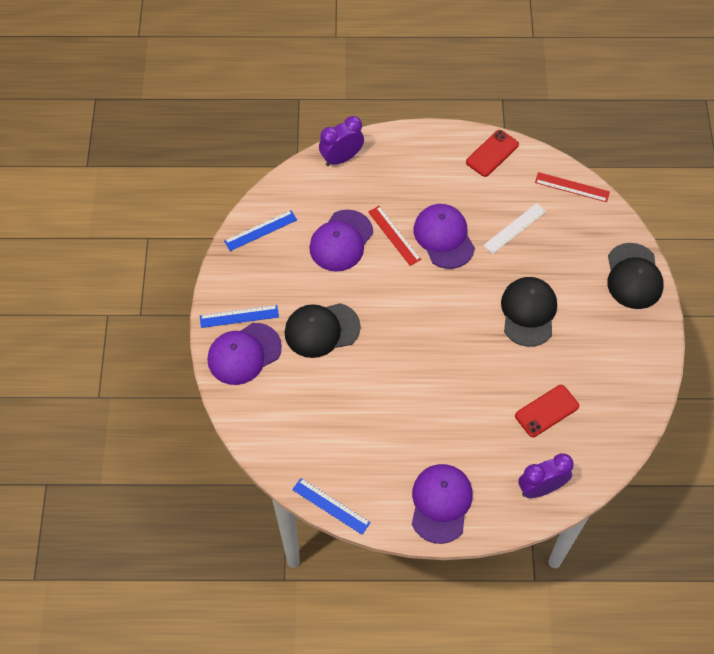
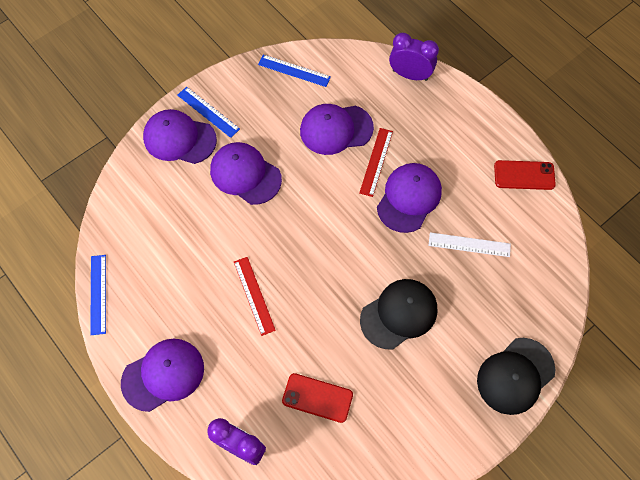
camera: 50 degrees right, 5 degrees up
(321, 330) = (245, 174): black cap -> purple cap
(572, 187) = (555, 260): red ruler -> red ruler (254, 295)

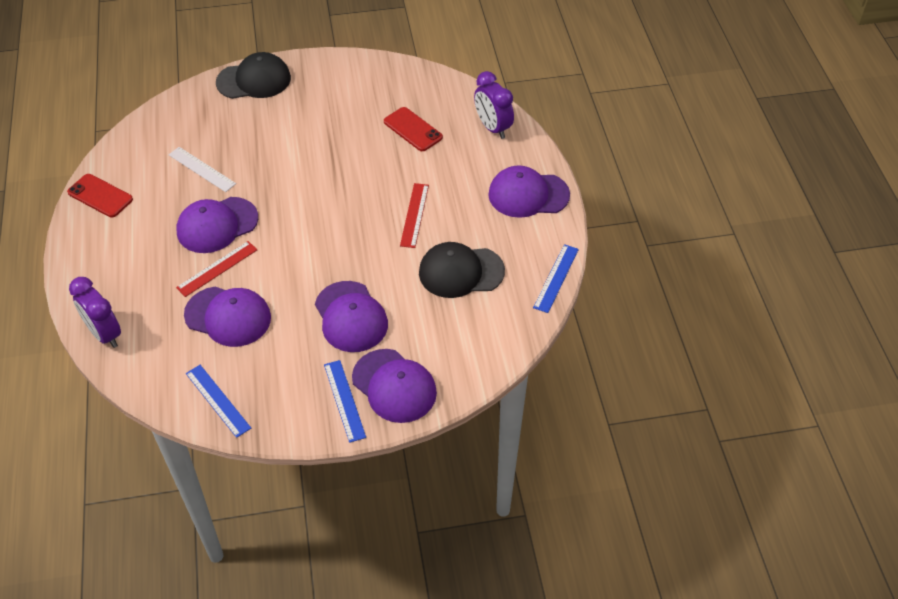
camera: 150 degrees left, 15 degrees down
(399, 314) = (304, 150): black cap -> black cap (461, 272)

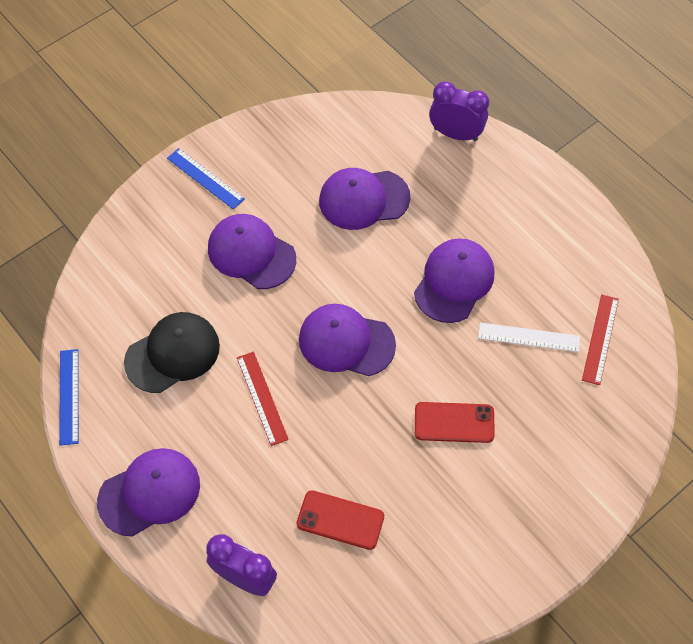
camera: 150 degrees right, 10 degrees up
(100, 196) = (597, 254): red phone -> red phone (454, 422)
(217, 268) = (413, 238): red ruler -> red ruler (600, 339)
(218, 400) = (312, 129): blue ruler -> none
(254, 80) = (585, 494): black cap -> none
(394, 386) = (169, 210): purple cap -> purple cap (346, 342)

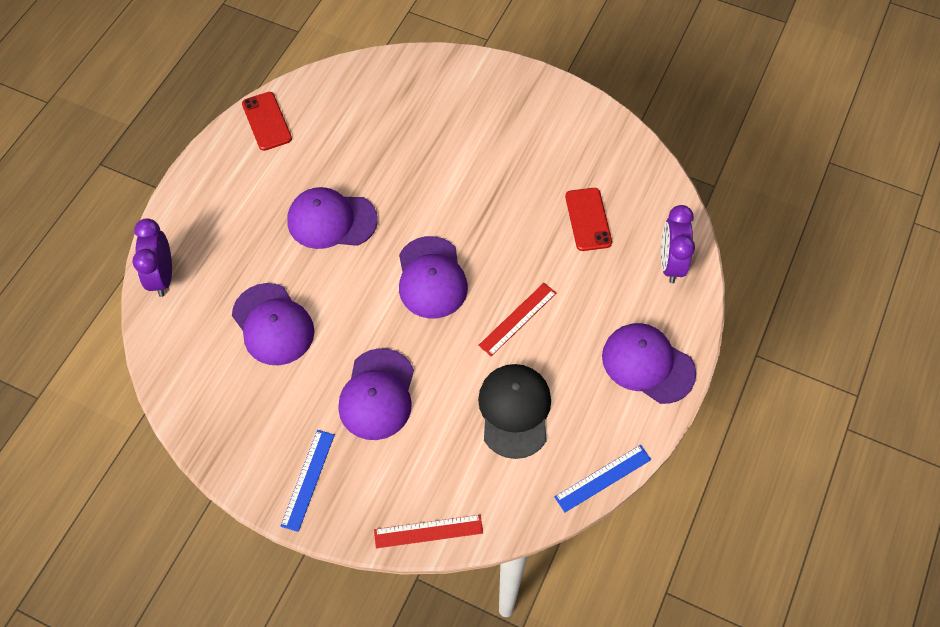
camera: 115 degrees left, 0 degrees up
(172, 354) = (514, 411): black cap -> black cap turned 60 degrees clockwise
(454, 422) = (464, 175): red phone -> red phone (267, 121)
(528, 337) = (361, 151): white ruler -> none
(600, 339) = (339, 105): red ruler -> red ruler (428, 531)

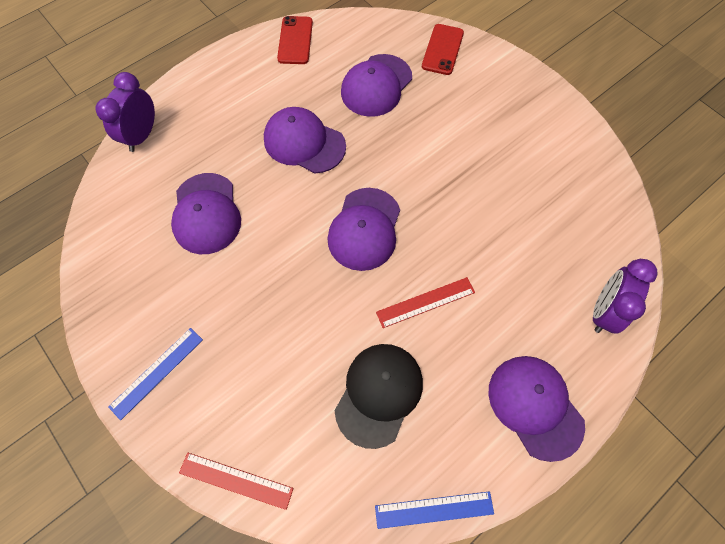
camera: 25 degrees right, 5 degrees up
(377, 394) = (260, 318): purple cap -> purple cap (376, 85)
(588, 219) = (538, 233): red phone -> red phone (442, 50)

